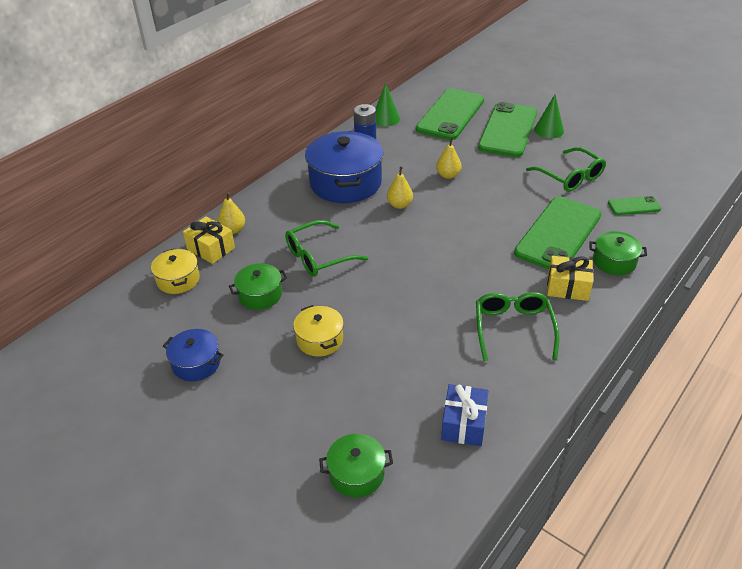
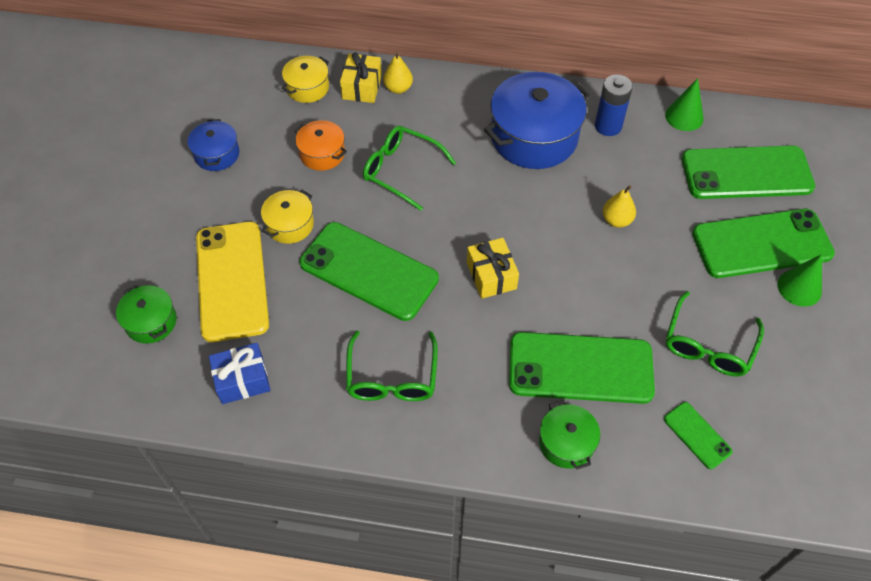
camera: 60 degrees right, 15 degrees up
(260, 295) = (322, 154): green pot -> orange pot
(351, 398) = (232, 280): none -> yellow phone
(399, 205) = (529, 199): yellow pear -> none
(404, 308) = (369, 271): none -> green phone
(513, 329) = (392, 377): green glasses -> green glasses turned 120 degrees clockwise
(567, 287) = (489, 407): yellow gift -> yellow gift (491, 276)

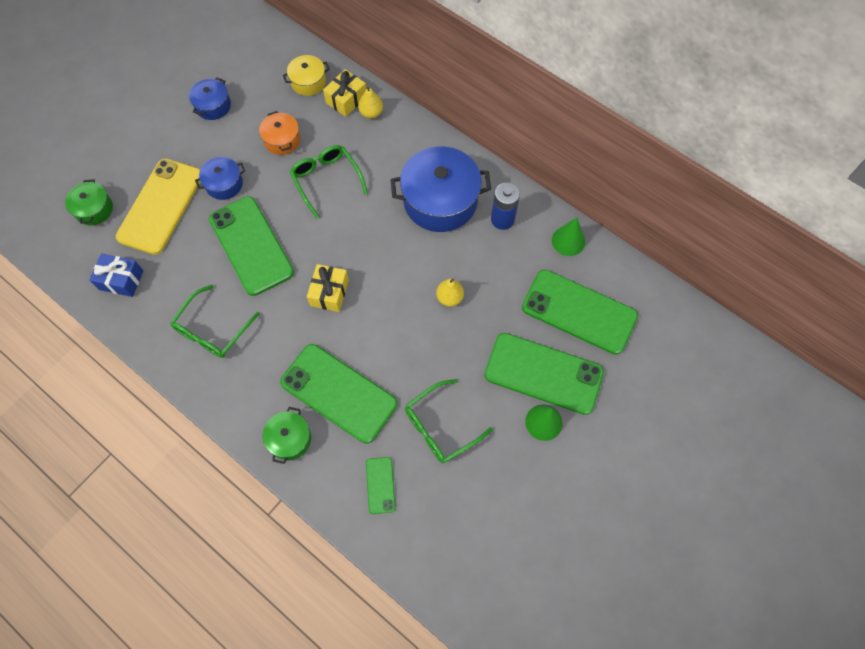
camera: 30 degrees right, 10 degrees up
(290, 225) = (224, 184): yellow pot -> blue pot

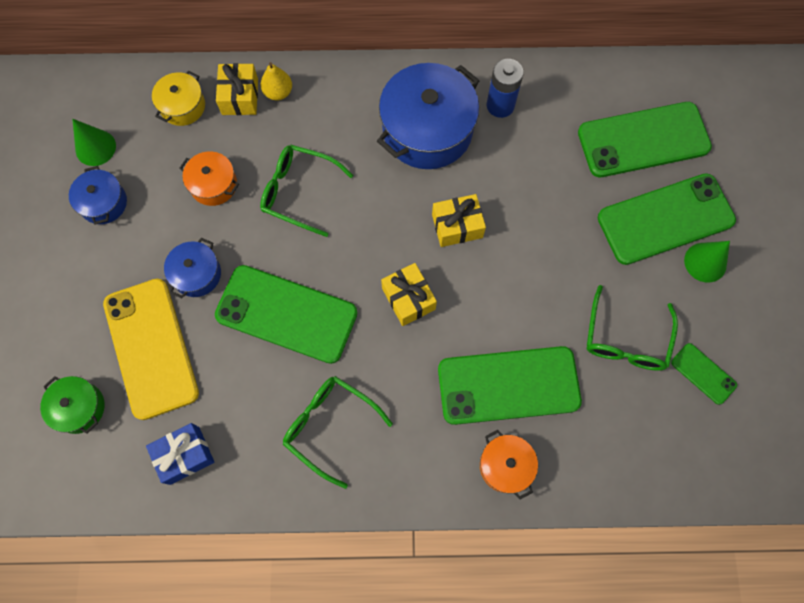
camera: 40 degrees left, 5 degrees up
(212, 330) = (330, 426): green glasses -> green glasses turned 135 degrees clockwise
(289, 439) = (505, 466): green pot -> orange pot
(380, 485) = (625, 436): green phone -> green phone (703, 373)
(401, 272) = (457, 226): none -> yellow gift
(449, 298) = (522, 215): yellow pear -> none
(568, 241) = (575, 82): green cone -> green cone (95, 147)

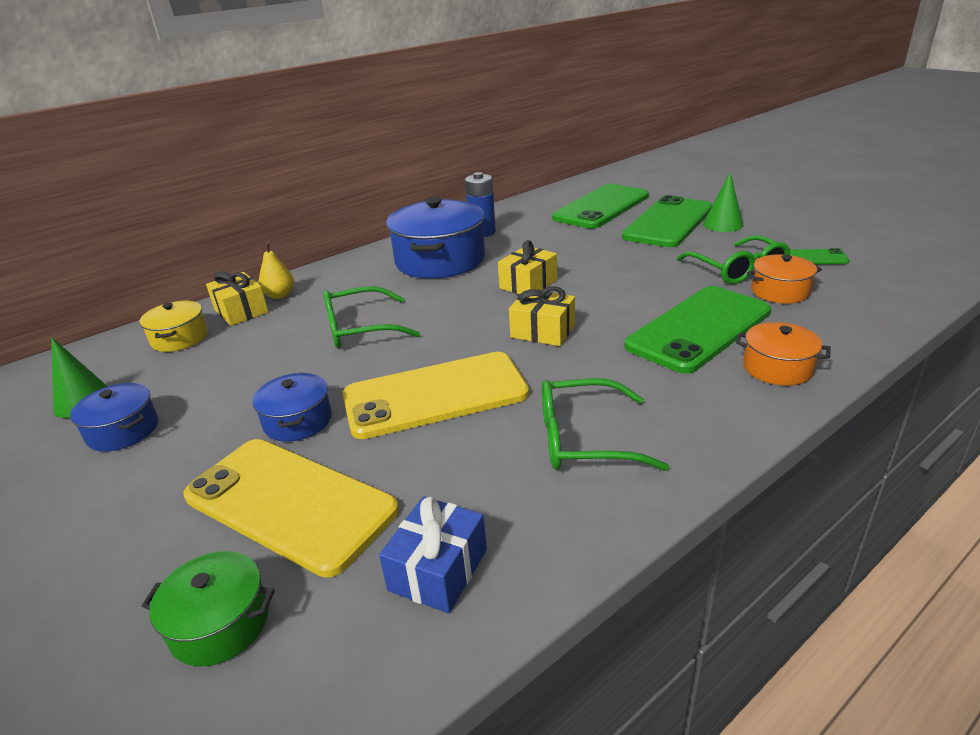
camera: 35 degrees left, 40 degrees down
(213, 185) = (260, 362): orange pot -> orange pot (780, 291)
(286, 314) = (435, 395): green phone -> yellow phone

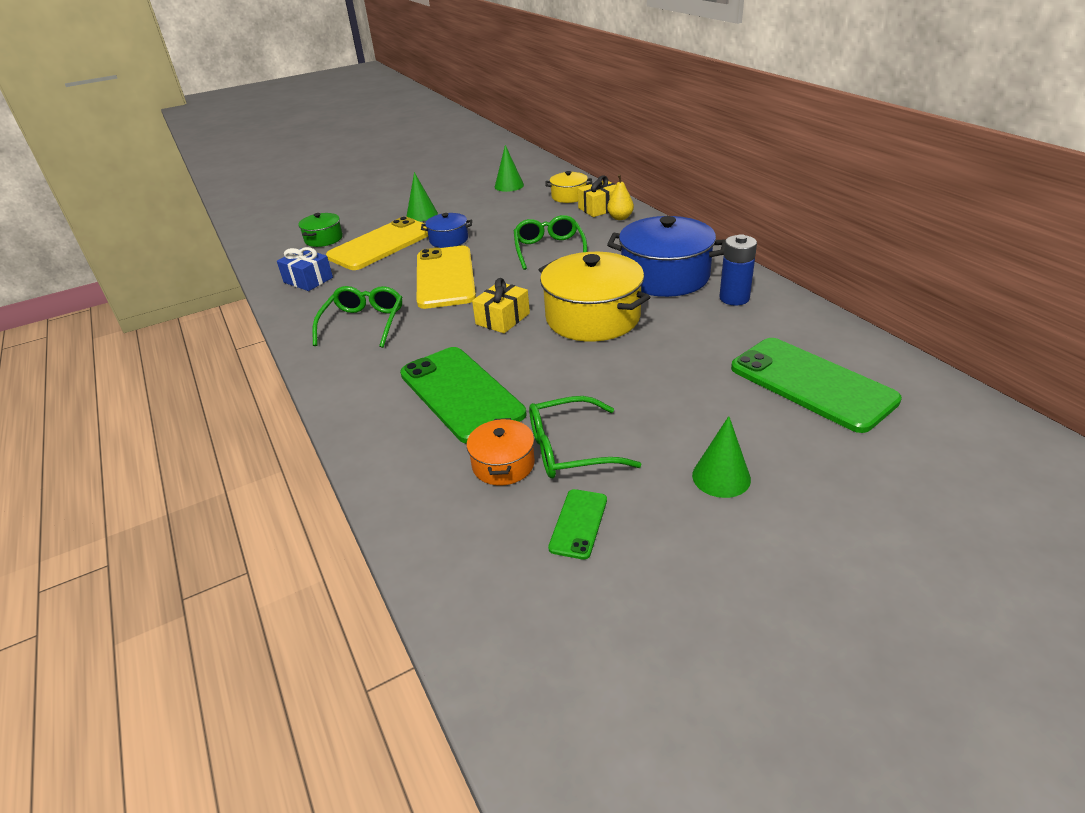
camera: 100 degrees right, 5 degrees up
(123, 431) = (473, 199): blue pot -> none
(160, 483) = (422, 215): none -> green cone
(528, 284) = (593, 317): yellow gift -> yellow pot
(668, 222) = (739, 429): green phone -> none
(777, 368) = (377, 419): orange pot -> none

